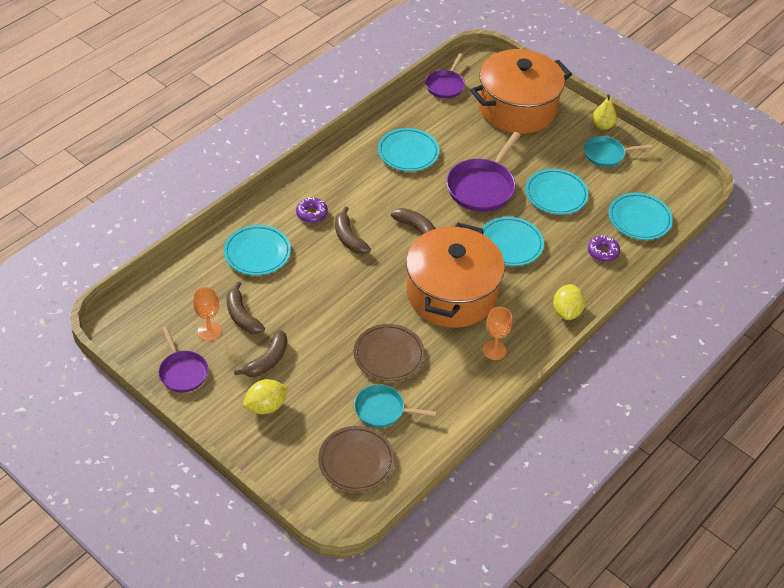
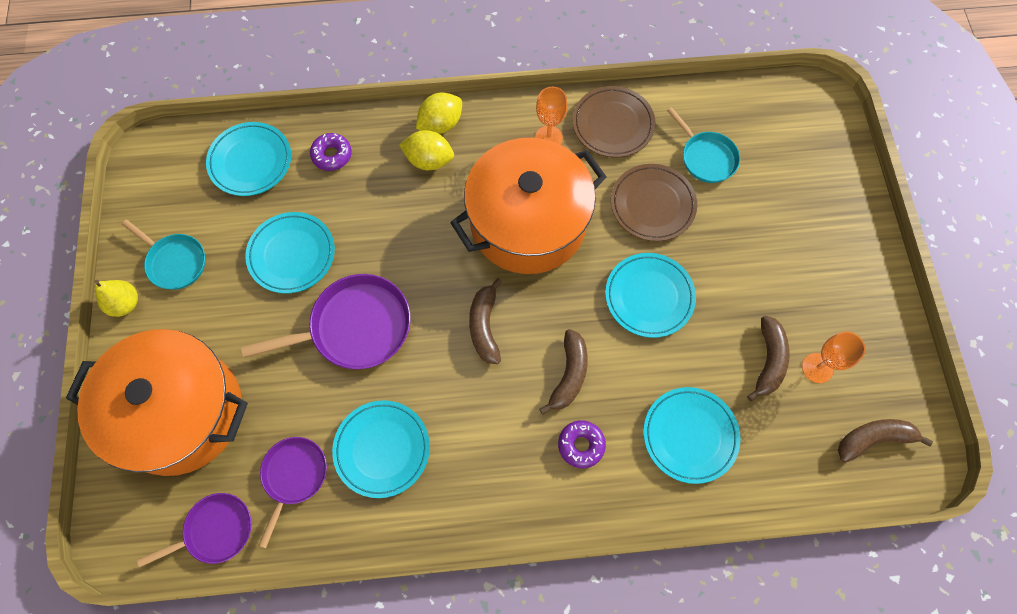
camera: 135 degrees left, 20 degrees up
(182, 372) = (877, 338): purple pan -> purple pan (294, 476)
(266, 406) = (815, 239): yellow lemon -> yellow lemon (429, 160)
(267, 360) = (778, 287): brown banana -> brown banana (873, 439)
(356, 461) = (769, 130): brown plate -> brown plate (613, 124)
(510, 244) = (409, 233): turquoise plate -> turquoise plate (649, 297)

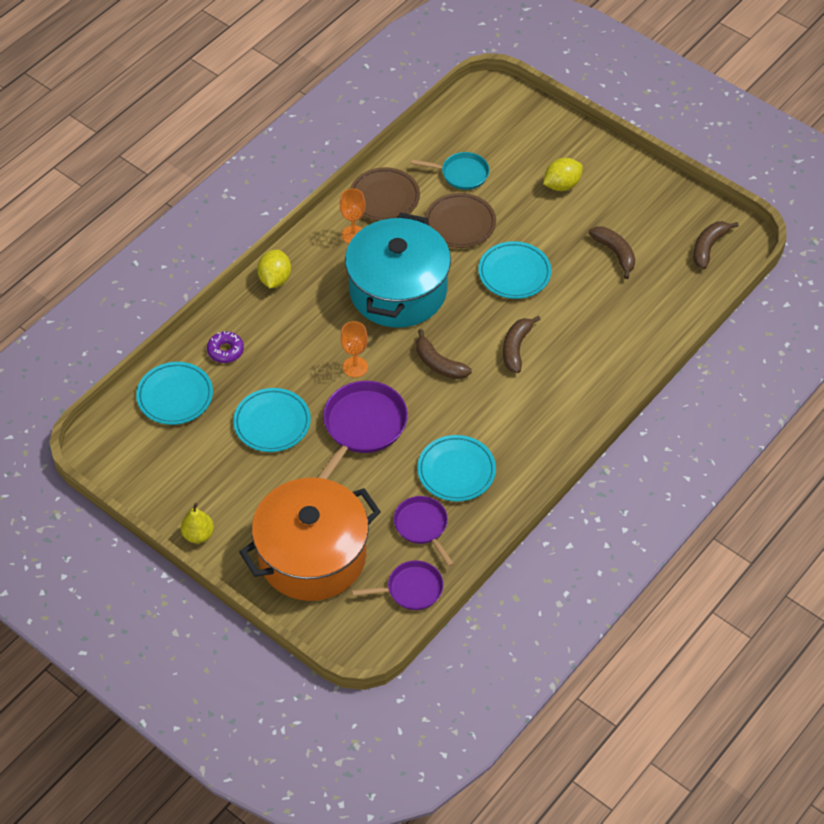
camera: 45 degrees left, 15 degrees down
(175, 262) = (200, 488): turquoise pan -> none
(215, 530) = (411, 589): purple pan -> purple pan turned 60 degrees clockwise
(429, 160) = (293, 305): yellow lemon -> yellow lemon (562, 185)
(528, 223) = (398, 290): orange pot -> turquoise pot
(569, 375) = (516, 348): brown banana -> brown banana turned 135 degrees counterclockwise
(581, 445) = (563, 376): purple donut -> none
(690, 435) = (615, 323): turquoise plate -> none
(817, 368) = (644, 236): orange goblet -> orange goblet (355, 367)

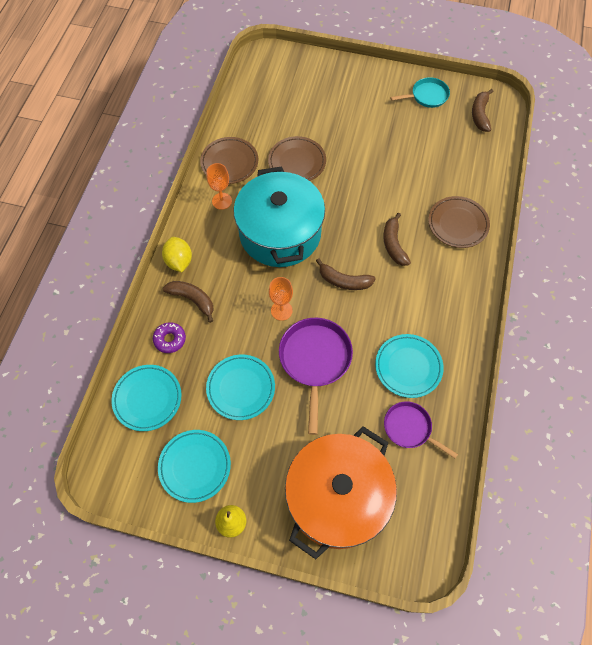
camera: 25 degrees left, 10 degrees up
(411, 589) = (433, 491): purple pan -> none
(461, 174) = (277, 123): turquoise pan -> turquoise pan (427, 96)
(514, 273) = (358, 186): turquoise plate -> turquoise plate (195, 466)
(562, 185) = (353, 106): yellow lemon -> none
(602, 354) = (457, 224): none -> brown plate
(615, 253) = (419, 143): brown banana -> brown banana (192, 299)

